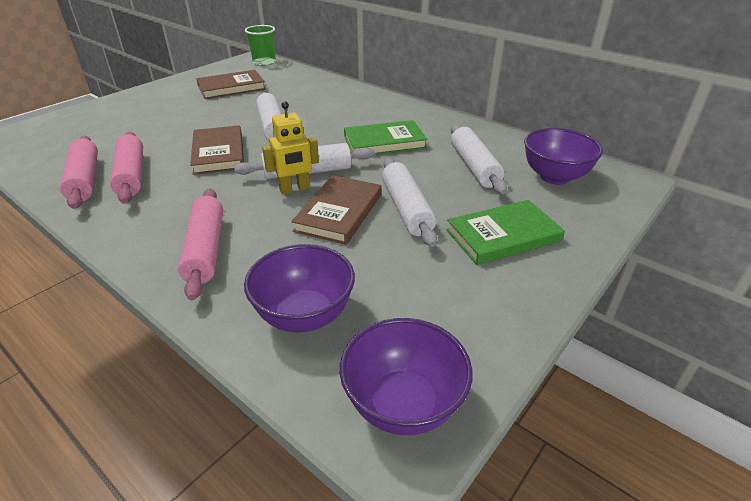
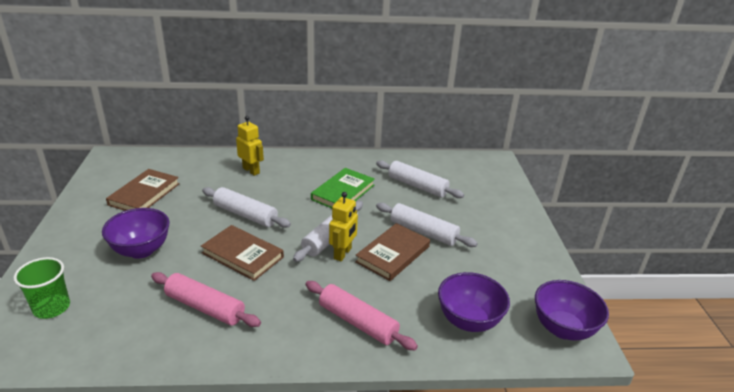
camera: 45 degrees left, 5 degrees down
(84, 180) = (171, 333): pink rolling pin -> none
(264, 62) = (129, 157): green cup -> green cup (52, 308)
(333, 98) = (251, 170): none -> yellow robot
(339, 212) = (393, 254): brown book -> brown book turned 60 degrees clockwise
(503, 236) = (487, 222): green book -> none
(554, 177) = (463, 174): purple bowl -> purple bowl (141, 250)

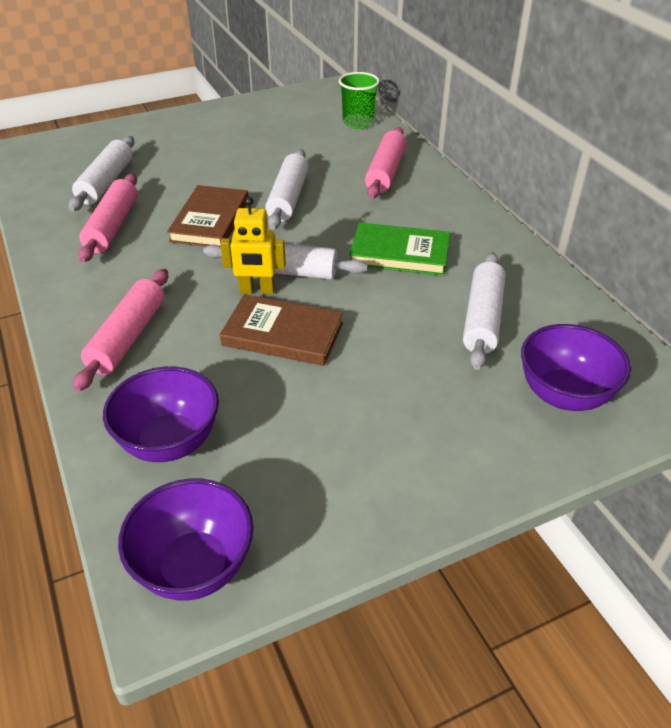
camera: 70 degrees right, 10 degrees up
(52, 308) = (81, 153): green cup -> green cup (358, 123)
(141, 250) = (183, 162): purple bowl -> purple bowl (564, 395)
(144, 194) = (279, 129): brown book -> none
(251, 170) = (386, 172): yellow robot -> pink rolling pin
(423, 232) = (358, 352): white rolling pin -> white rolling pin (106, 182)

